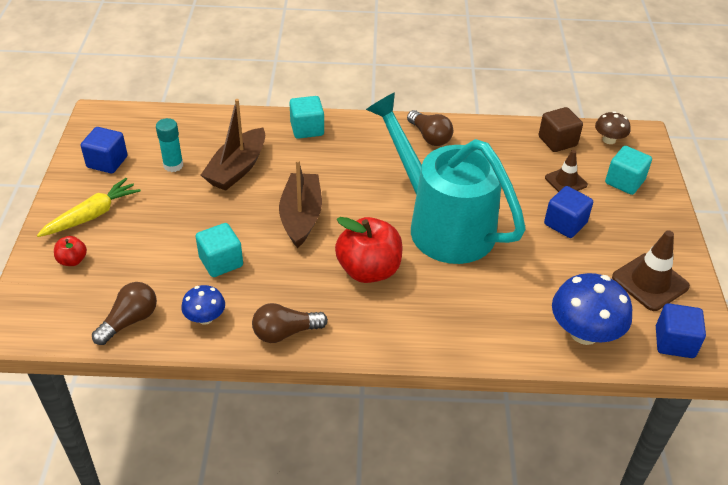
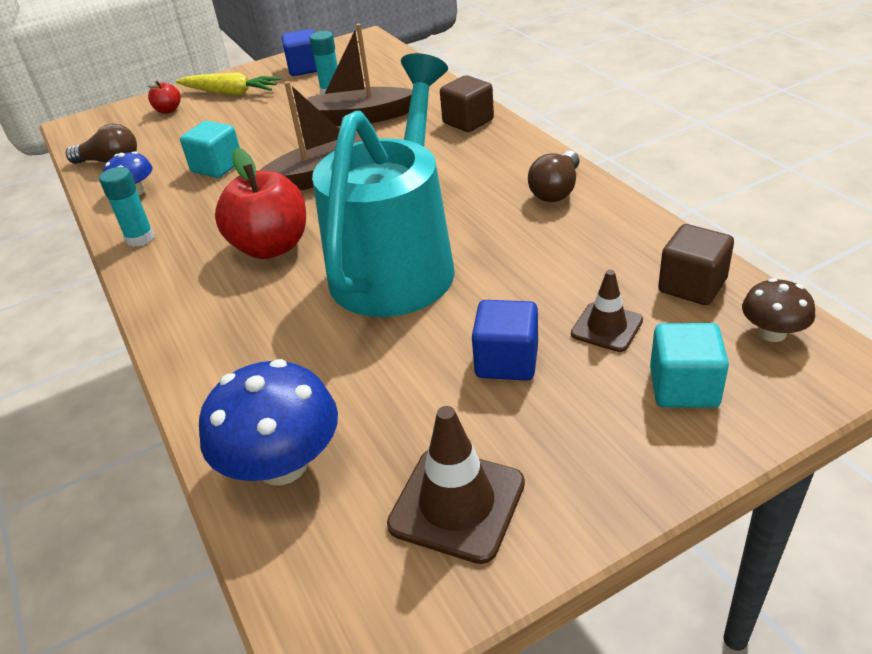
camera: 65 degrees right, 5 degrees down
(285, 332) = (140, 238): brown light bulb -> turquoise glue stick
(307, 129) = (468, 121): turquoise cube -> brown cube
(674, 342) = (330, 586): blue cube -> none

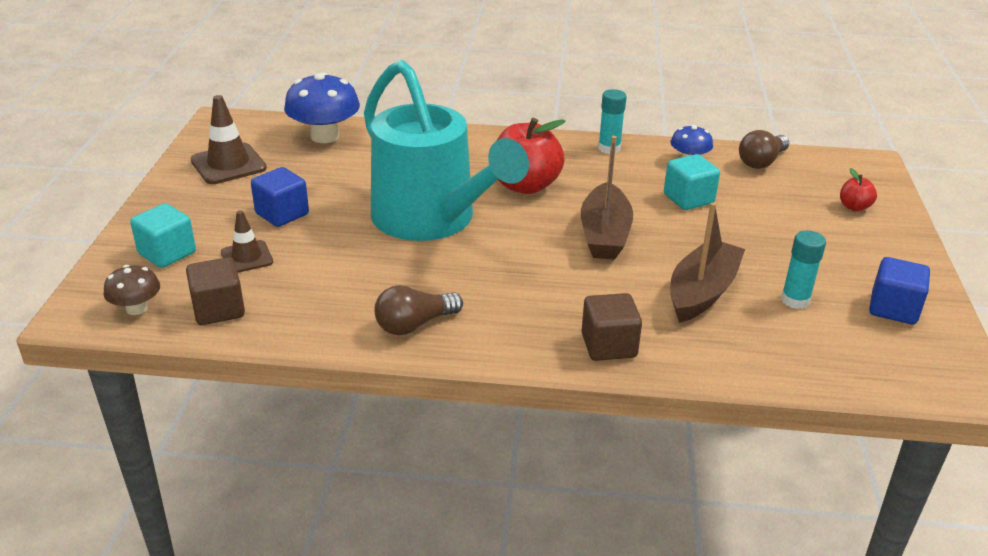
camera: 120 degrees right, 5 degrees down
(230, 93) = (865, 247): yellow carrot -> none
(556, 190) = (414, 325): brown light bulb -> brown light bulb turned 90 degrees counterclockwise

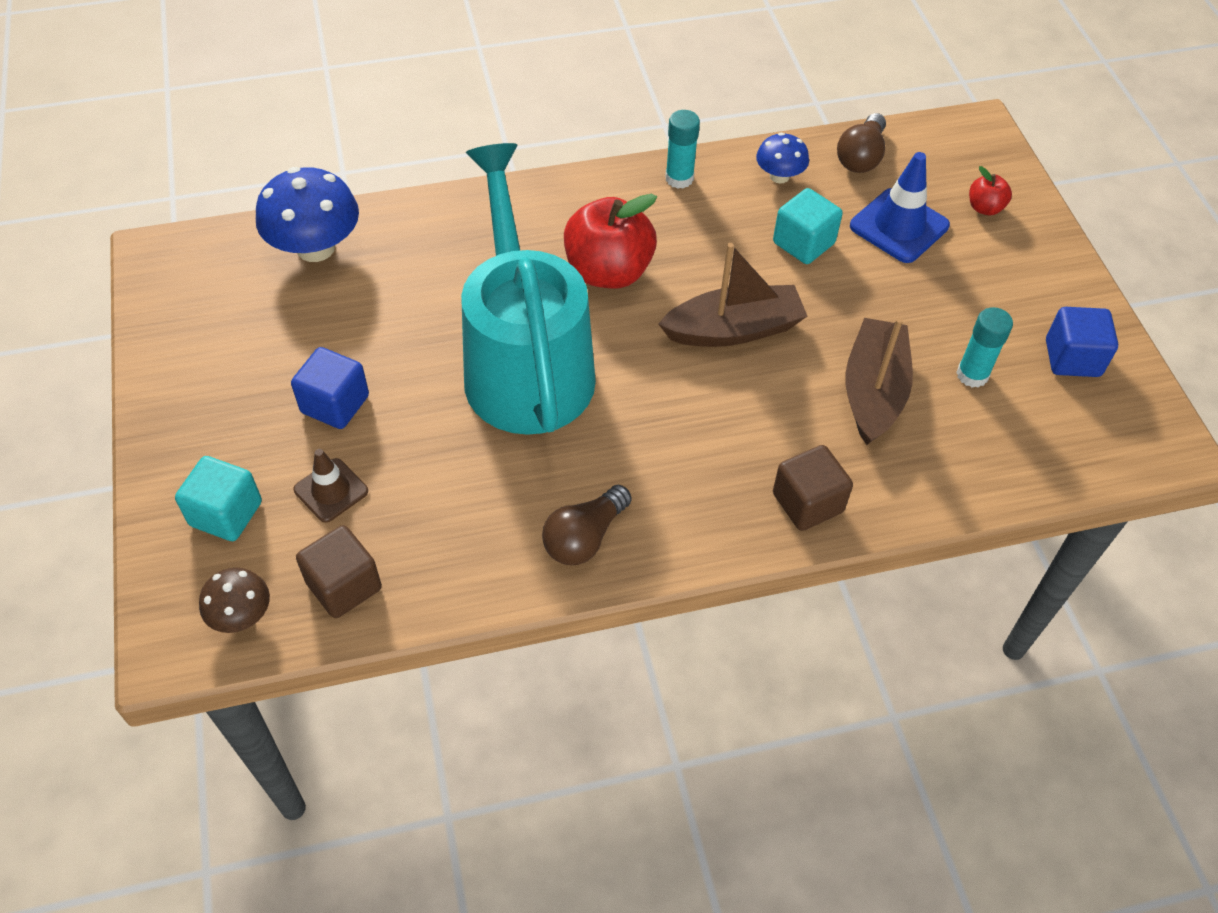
camera: 20 degrees left, 20 degrees up
(228, 164) = (216, 334): brown traffic cone -> none
(432, 220) = (525, 362): turquoise watering can -> turquoise watering can turned 135 degrees counterclockwise
(604, 234) = (733, 330): brown boat -> brown boat turned 90 degrees counterclockwise
(774, 204) = (899, 226): none -> blue traffic cone

